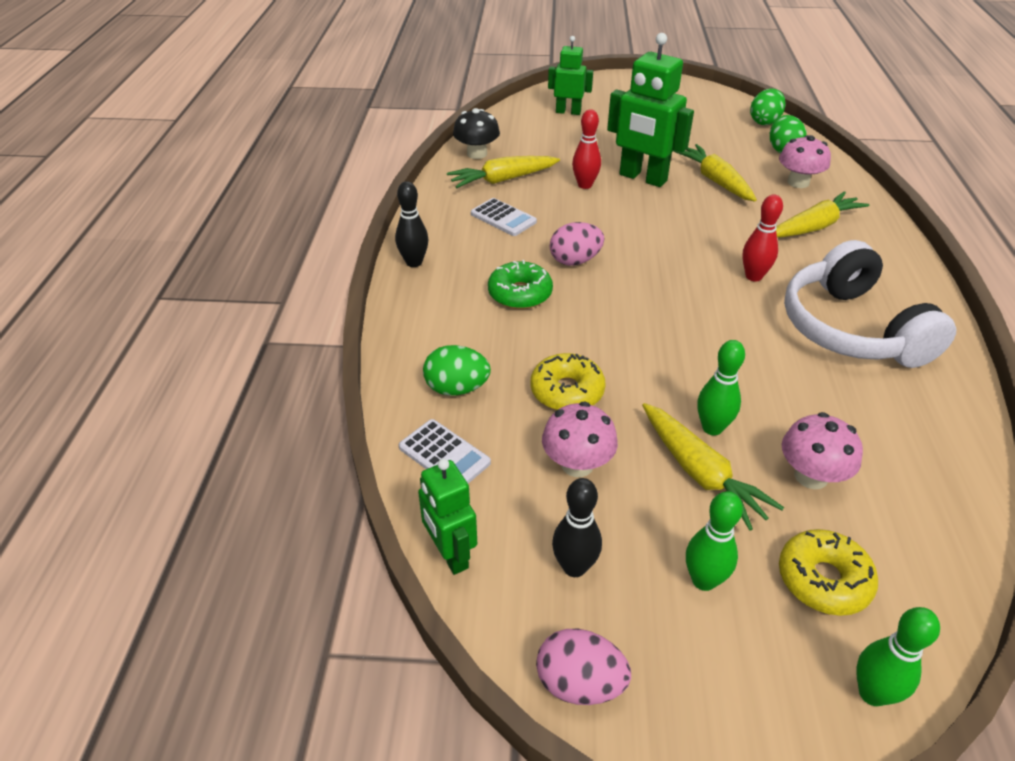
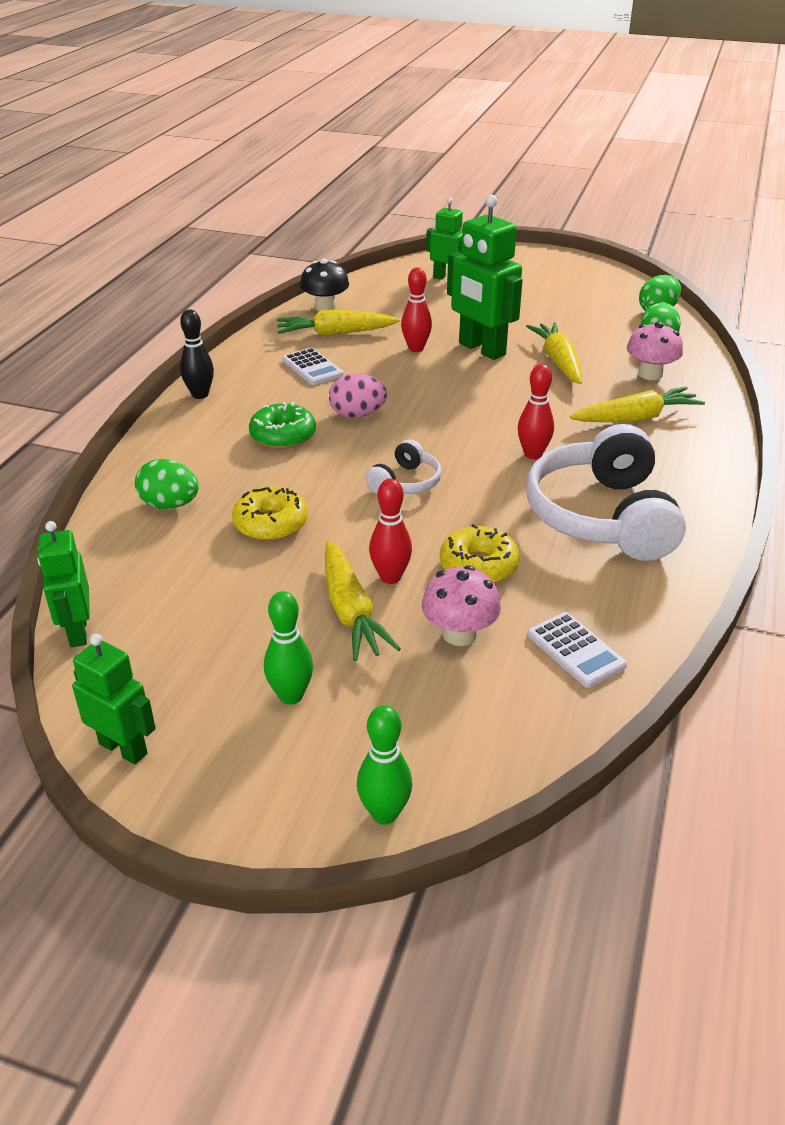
camera: 15 degrees right, 5 degrees down
(444, 455) = (123, 555): white calculator -> white calculator (576, 650)
(574, 567) = (179, 662): black bowling pin -> none
(577, 464) = (238, 584): pink mushroom -> none
(579, 683) = (123, 748): pink egg -> green robot
(662, 324) = (405, 482): none -> white headphones
(712, 428) = (390, 577): green bowling pin -> red bowling pin
(823, 580) = (406, 718): yellow donut -> yellow donut (478, 566)

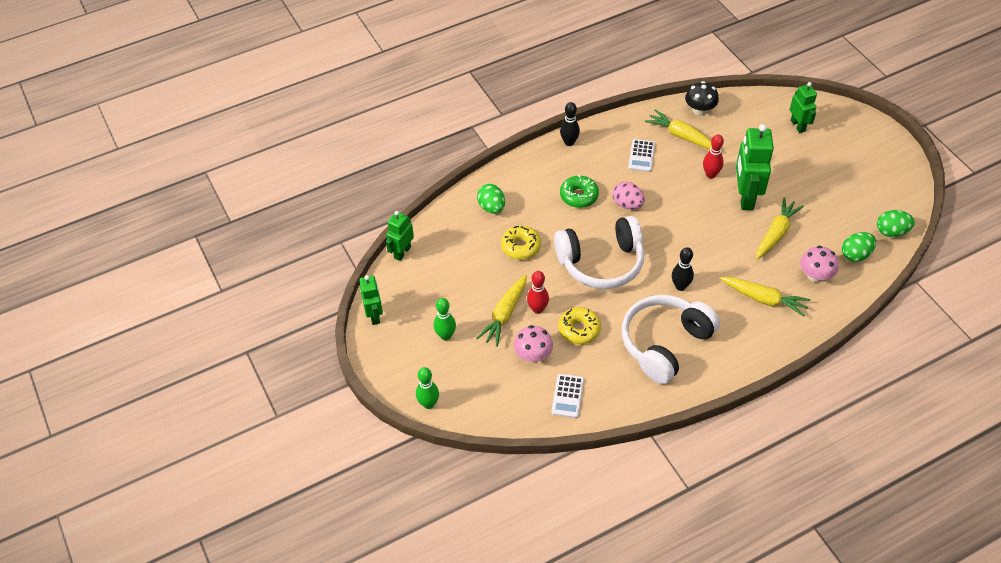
camera: 45 degrees right, 15 degrees up
(405, 482) = (601, 262): white headphones -> white headphones, size x2.11
(533, 454) = (680, 286): red bowling pin -> black bowling pin

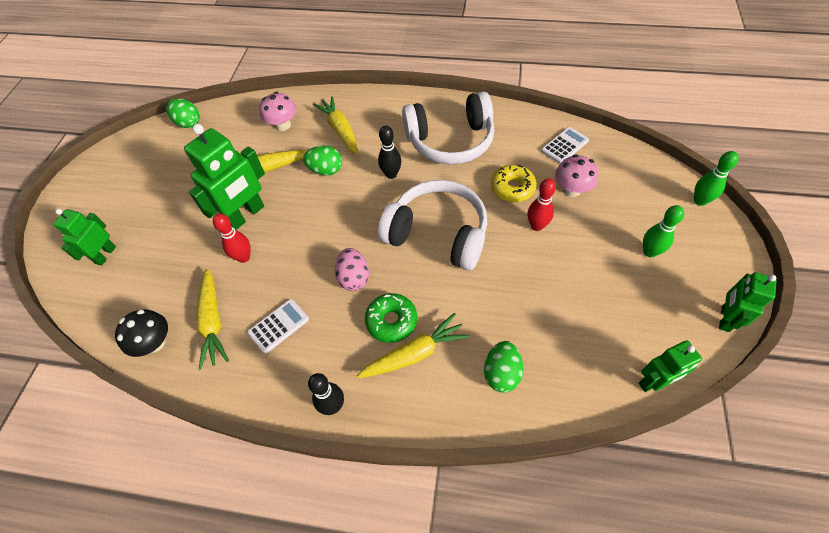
camera: 140 degrees left, 5 degrees up
(505, 314) = (573, 239): yellow carrot -> yellow carrot (414, 354)
(520, 246) = (504, 300): yellow donut -> none
(855, 255) = (235, 122): green egg -> green egg (326, 170)

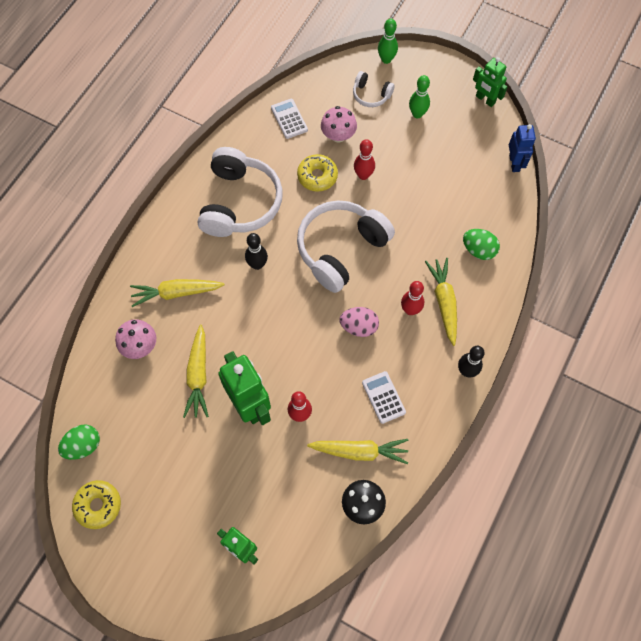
camera: 75 degrees left, 10 degrees up
(139, 148) = (98, 505): none -> yellow donut
(326, 170) = (225, 319): green egg -> none
(391, 321) = (410, 310): green donut -> red bowling pin
(642, 201) = (371, 95): none -> white headphones
(653, 382) = (514, 163): green robot -> blue robot

